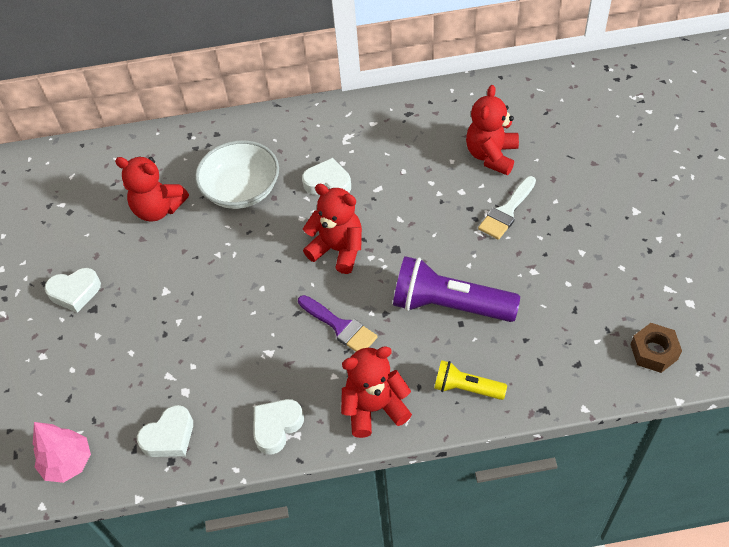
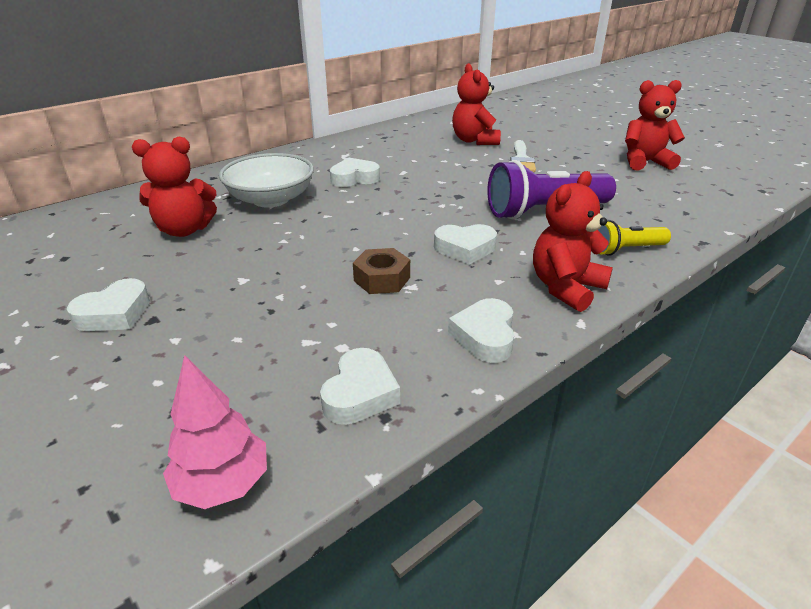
camera: 35 degrees left, 20 degrees down
(338, 249) = (406, 208): red teddy bear -> red teddy bear (645, 162)
(340, 326) = (465, 249): purple brush -> white heart
(654, 352) = (724, 192): brown nut -> brown nut (382, 279)

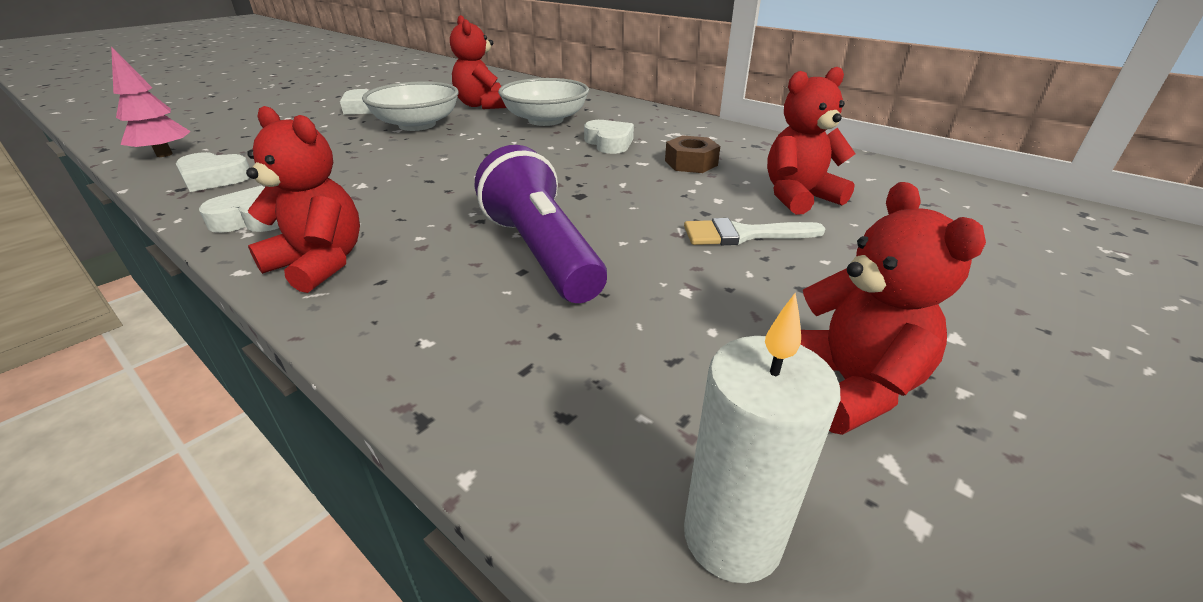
camera: 80 degrees right, 0 degrees up
(232, 267) = (417, 125): none -> white bowl
(382, 279) = (379, 172): brown nut -> brown nut (691, 163)
(465, 249) = (432, 204): white heart -> none
(626, 250) = (408, 319): yellow flashlight -> none
(727, 191) = (732, 536): none -> white candle

